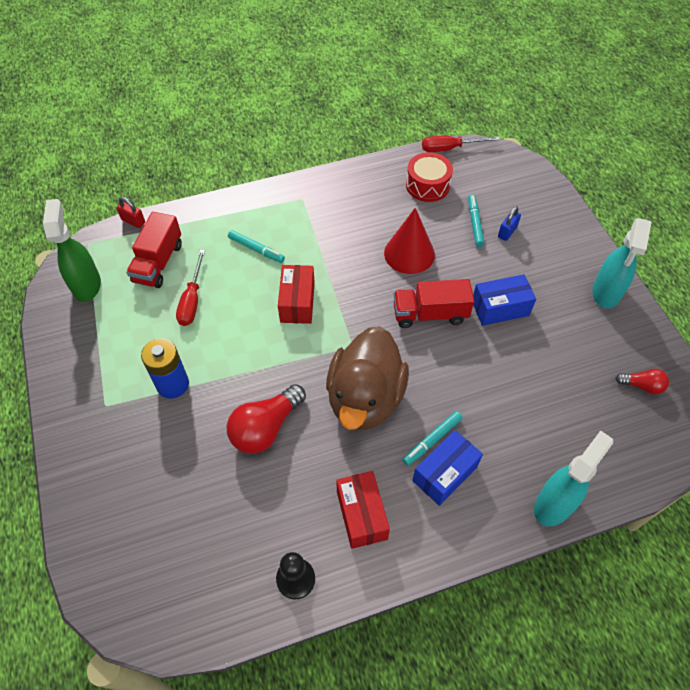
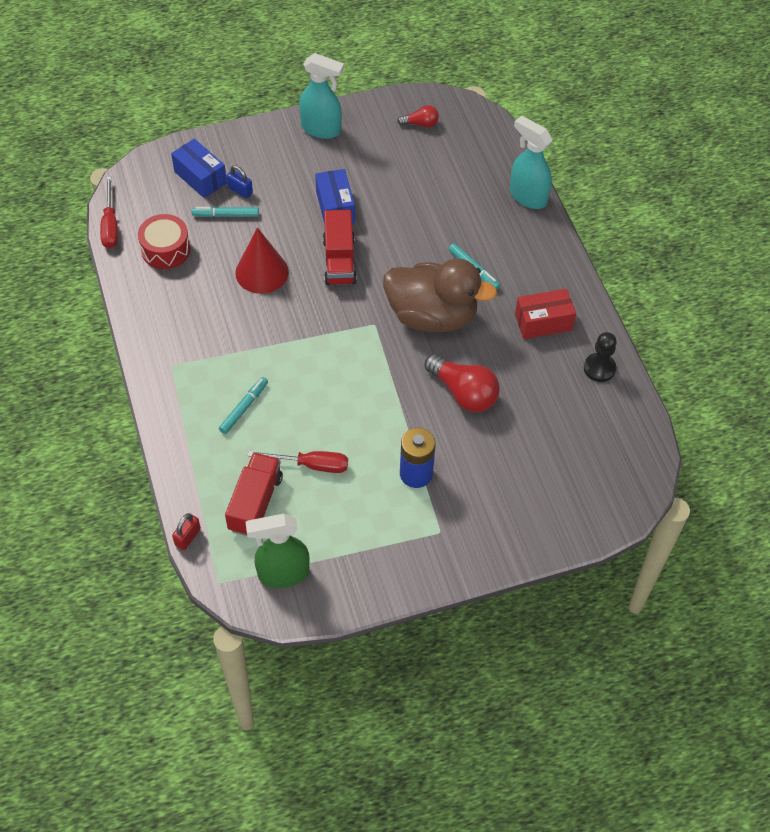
camera: 90 degrees left, 0 degrees up
(158, 263) = (255, 503): red truck -> red truck turned 90 degrees counterclockwise
(297, 302) = (319, 369): red box -> none
(445, 474) = (504, 263): blue box -> blue box (200, 177)
(642, 385) = (420, 124): red light bulb -> red light bulb turned 75 degrees clockwise

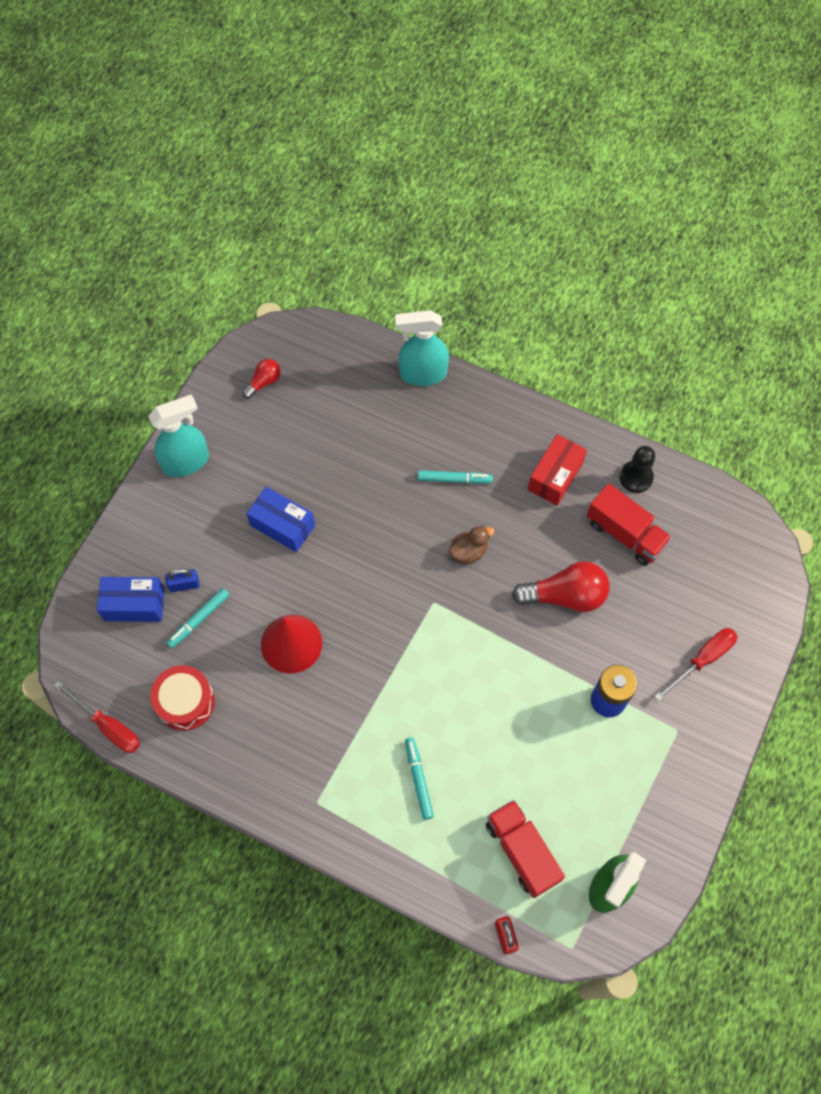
camera: 45 degrees left, 10 degrees up
(311, 465) = (525, 774): red screwdriver -> red screwdriver (702, 660)
(339, 261) = (342, 572): red truck -> red truck (625, 533)
(432, 316) = (469, 551): brown duck -> brown duck, size x0.40

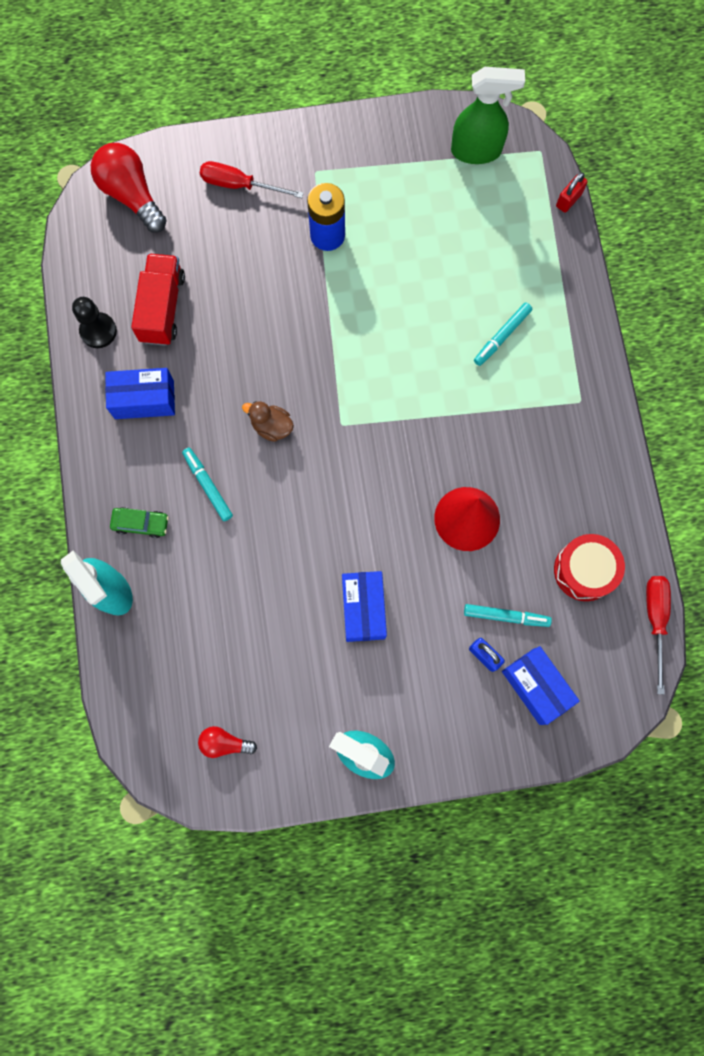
camera: 125 degrees left, 10 degrees up
(458, 419) = (141, 523): none -> green car
(522, 851) = (498, 226): red truck -> none
(555, 476) = (144, 399): red box -> blue box
(565, 595) = (257, 322): red light bulb -> red light bulb (132, 195)

